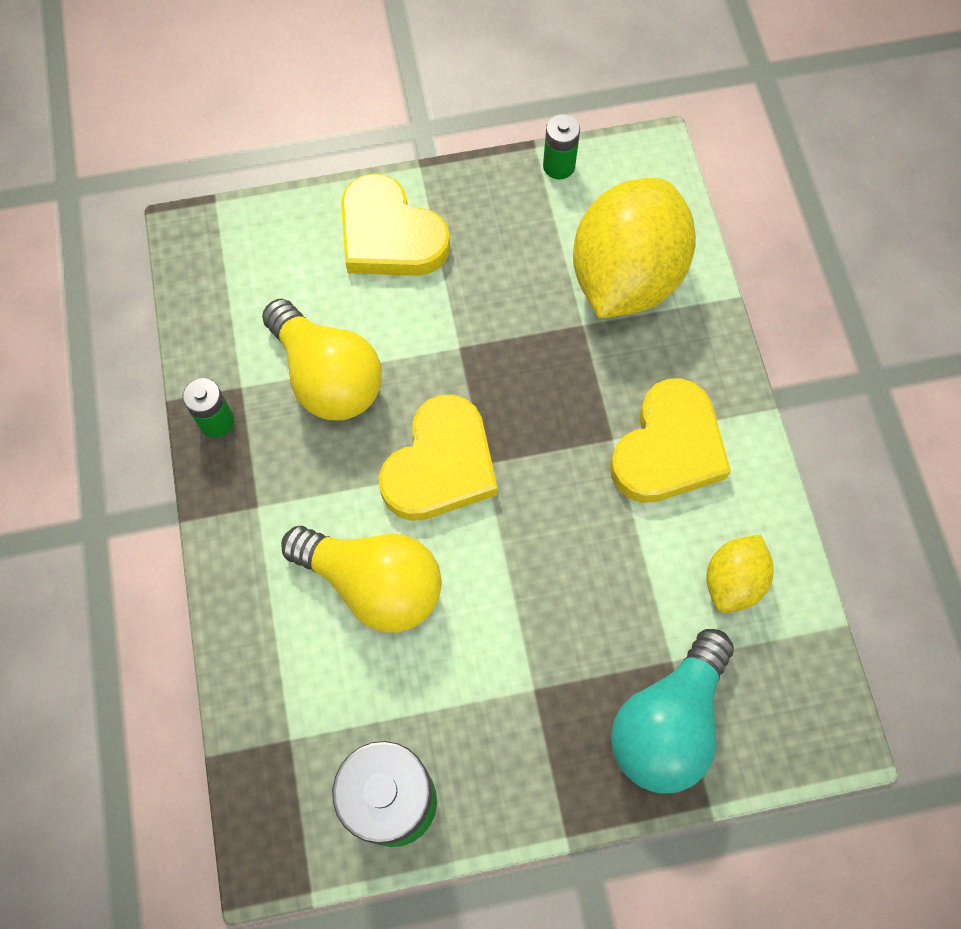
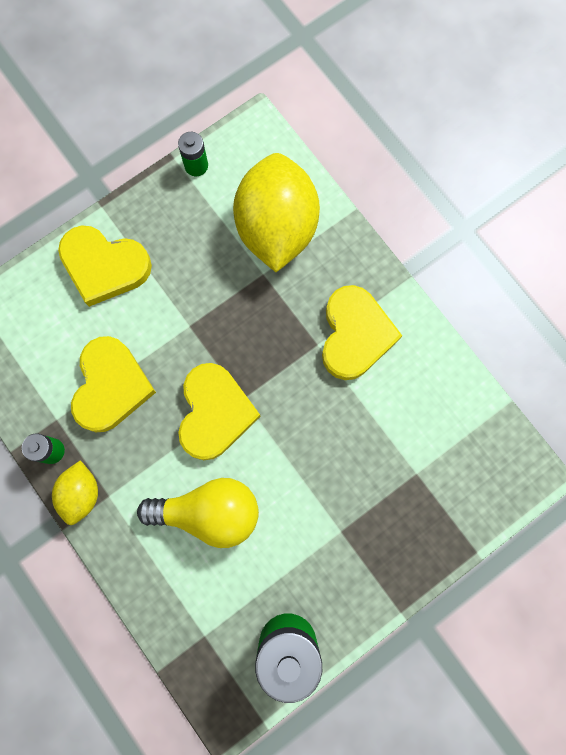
camera: 25 degrees left, 10 degrees up
(327, 377) = (111, 386): yellow light bulb -> yellow heart
(668, 722) = (430, 513): turquoise light bulb -> none
(733, 581) = (432, 405): yellow lemon -> yellow lemon (81, 493)

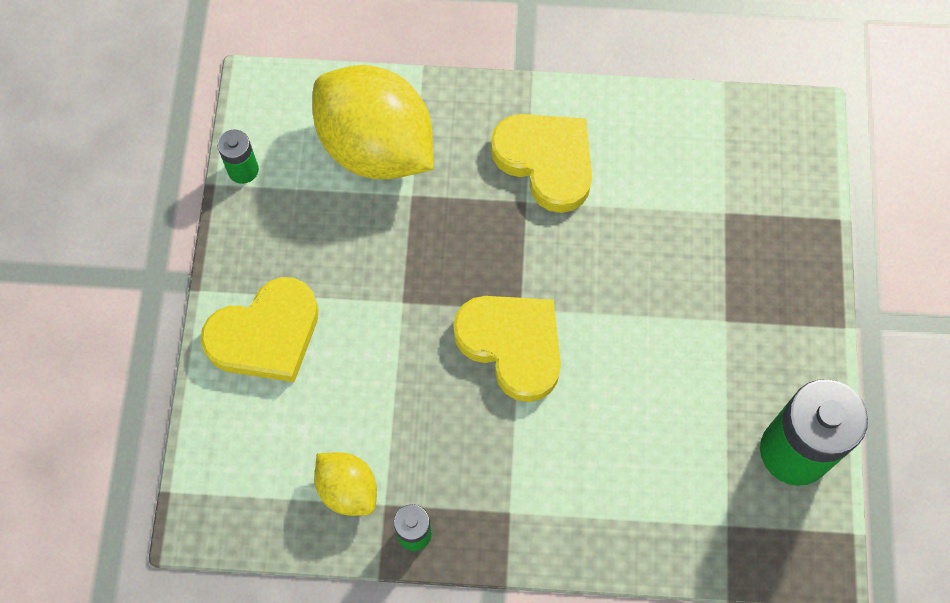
camera: 50 degrees left, 10 degrees down
(81, 493) = (484, 537): yellow lemon -> yellow lemon (348, 489)
(111, 386) = (398, 423): yellow heart -> none
(209, 512) = (607, 426): yellow light bulb -> none

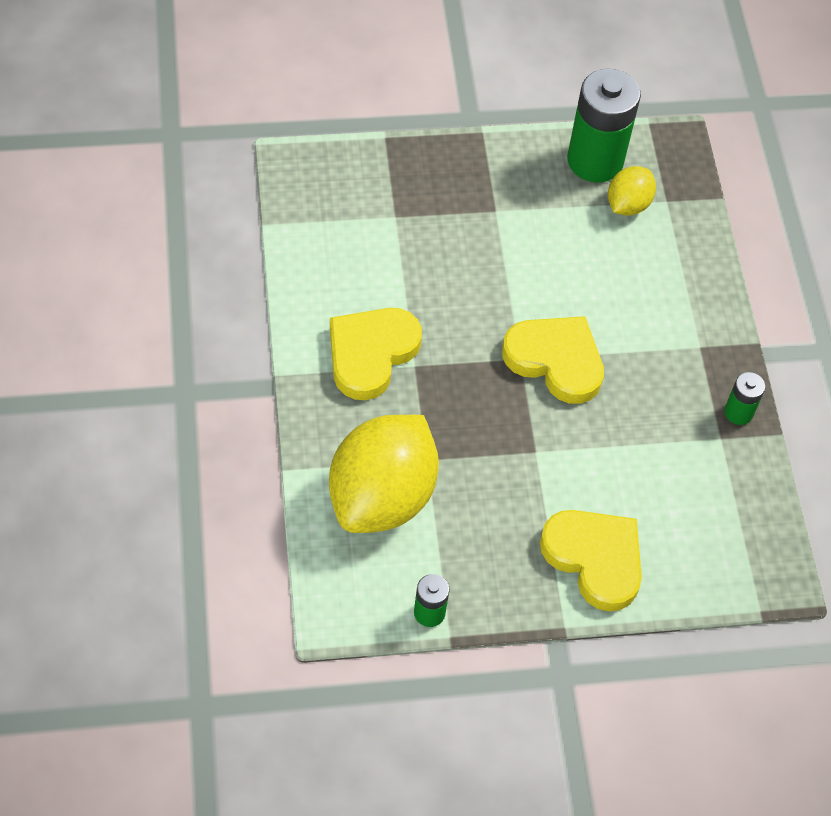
camera: 105 degrees left, 10 degrees down
(348, 489) = (716, 468): yellow lemon -> yellow lemon (628, 204)
(512, 345) = (555, 360): yellow heart -> yellow heart turned 90 degrees clockwise

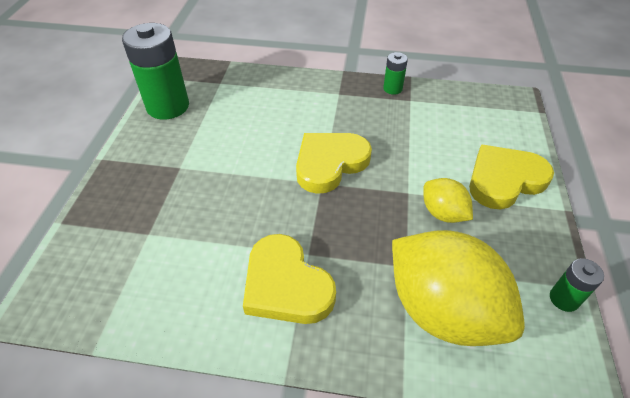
camera: 70 degrees left, 10 degrees down
(628, 204) = (213, 99): yellow lemon -> yellow lemon (443, 213)

